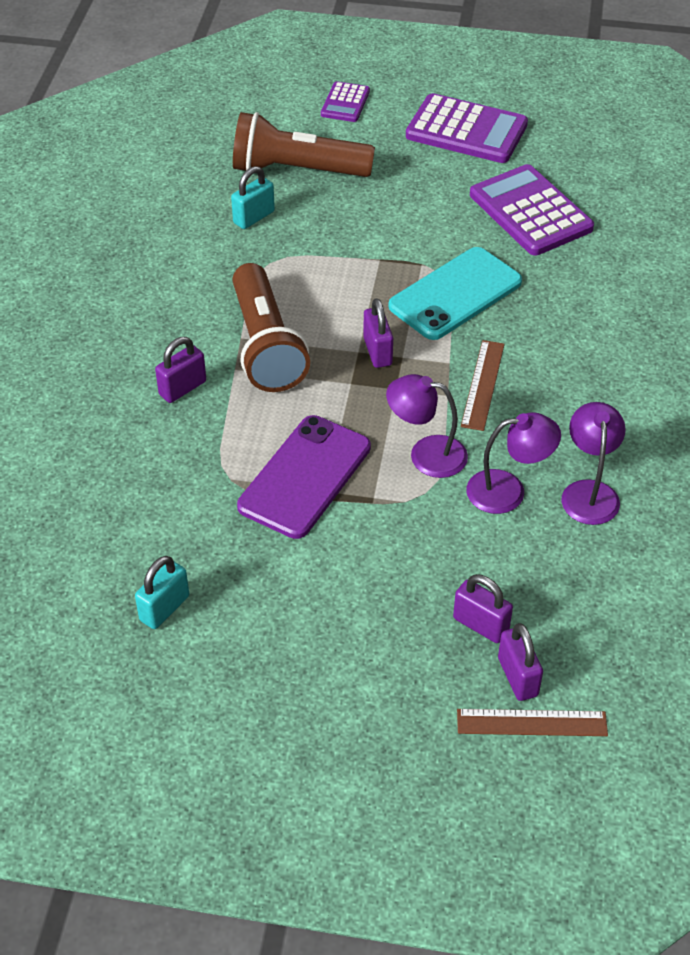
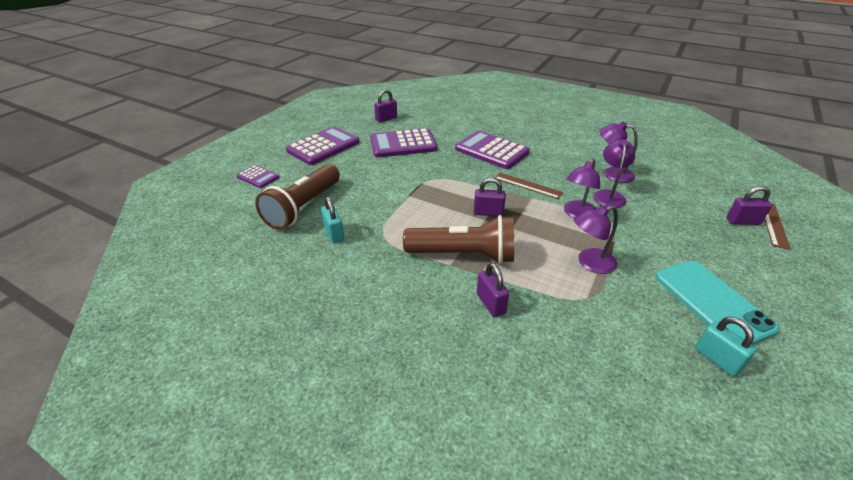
camera: 70 degrees left, 10 degrees down
(305, 477) = (590, 263): purple phone -> purple lamp
(455, 294) = (453, 178): turquoise phone -> turquoise phone (712, 302)
(480, 625) = (708, 225): purple padlock -> purple padlock (386, 119)
(576, 322) = (491, 151): none -> purple calculator

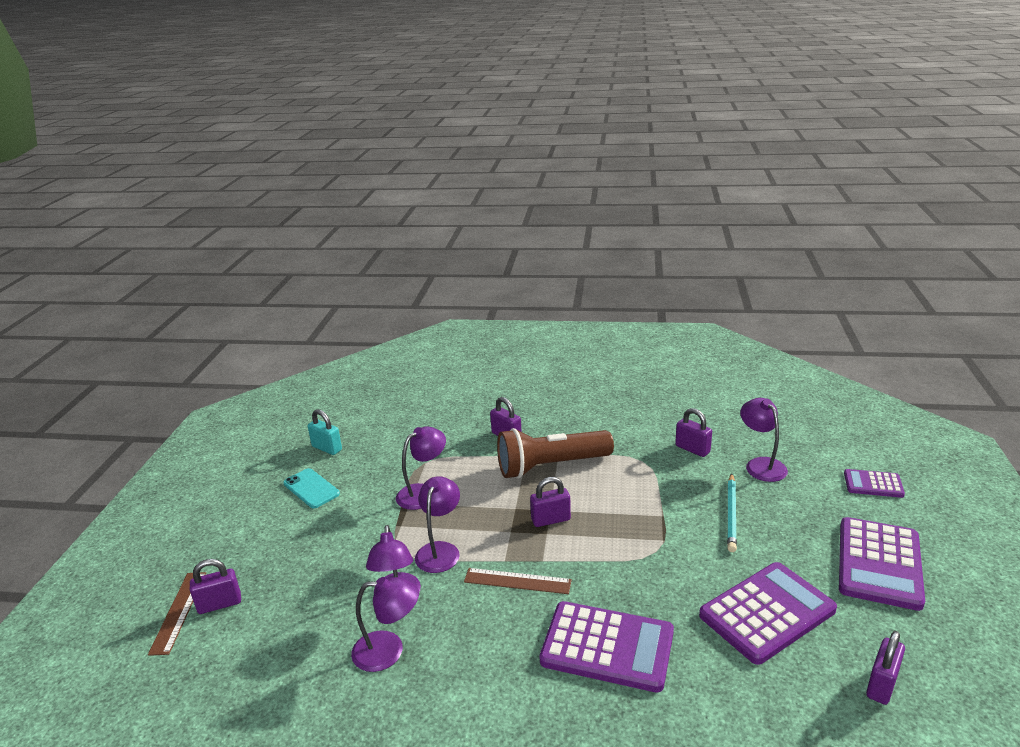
camera: 160 degrees right, 10 degrees down
(303, 207) = (761, 465): brown flashlight -> purple lamp
(334, 234) = (692, 449): turquoise padlock -> purple padlock
(365, 185) = (731, 514): none -> turquoise pencil
(712, 302) = (311, 488): turquoise phone -> turquoise phone, size x0.61

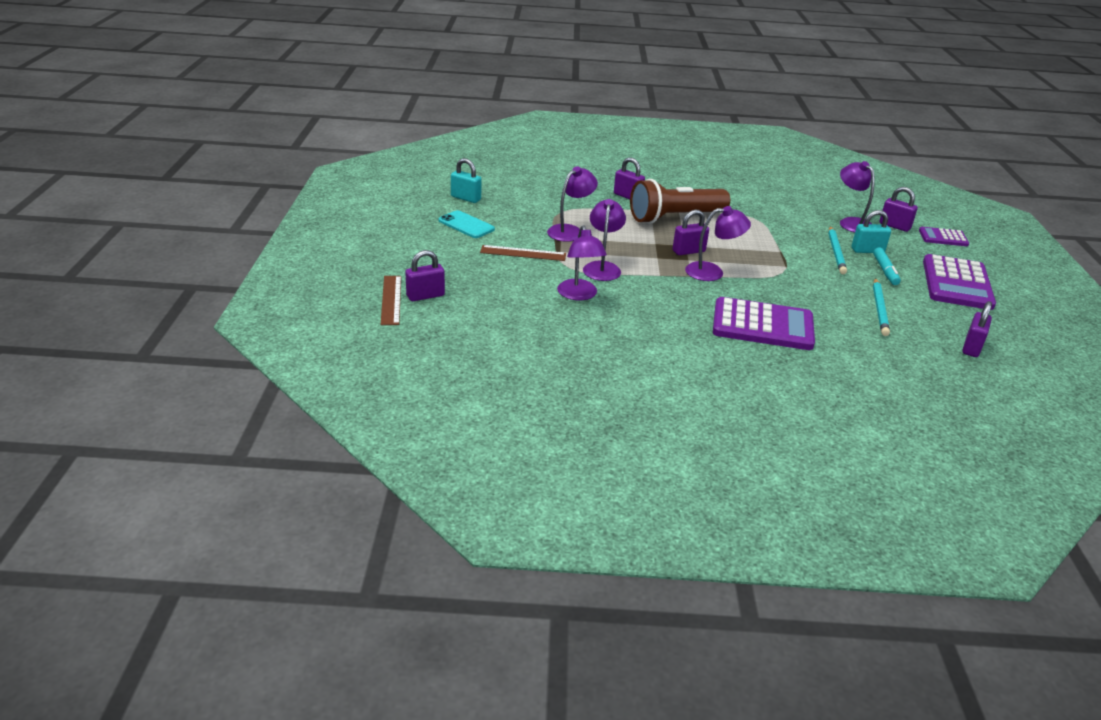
camera: 10 degrees left, 5 degrees up
(389, 651) = (587, 325): purple lamp -> purple lamp (712, 272)
(517, 581) = (676, 287): brown ruler -> brown ruler (523, 253)
(692, 449) = (792, 211): purple padlock -> purple padlock (894, 226)
(767, 613) = (879, 309): purple calculator -> turquoise pencil
(772, 510) = (867, 250): none -> turquoise padlock
(788, 544) = (885, 271): none -> turquoise marker

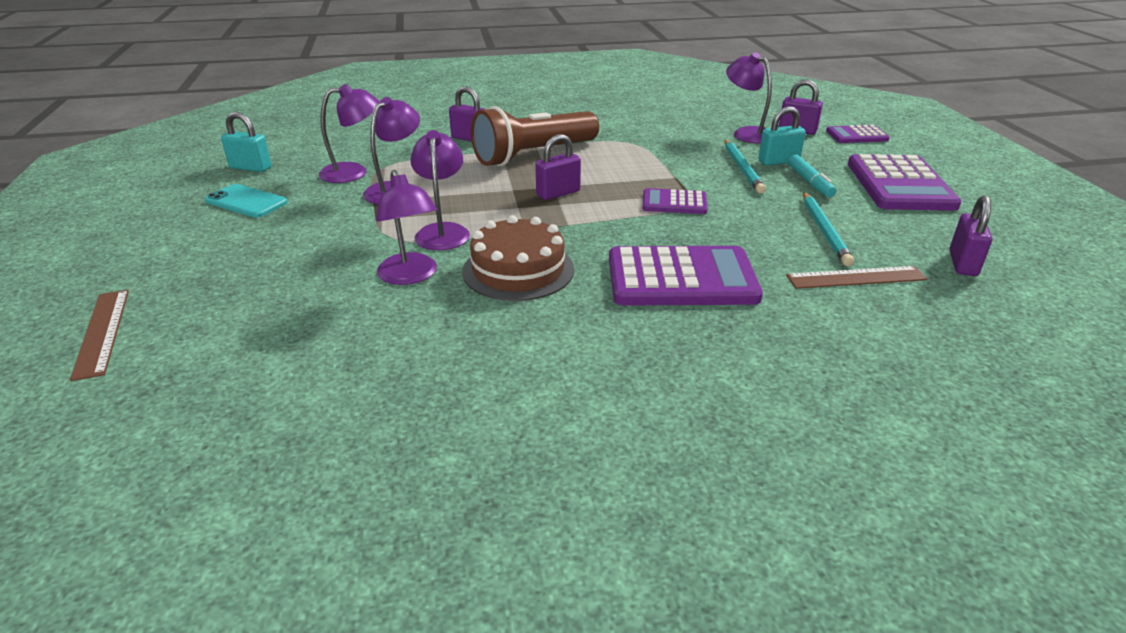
camera: 10 degrees left, 0 degrees up
(425, 296) = (163, 316): purple padlock -> none
(523, 253) = (327, 228): brown ruler -> brown ruler (856, 277)
(651, 302) = (518, 270): none -> brown cake
(712, 272) = (595, 215): purple lamp -> purple lamp (354, 172)
(774, 271) = (674, 203): none -> purple calculator

